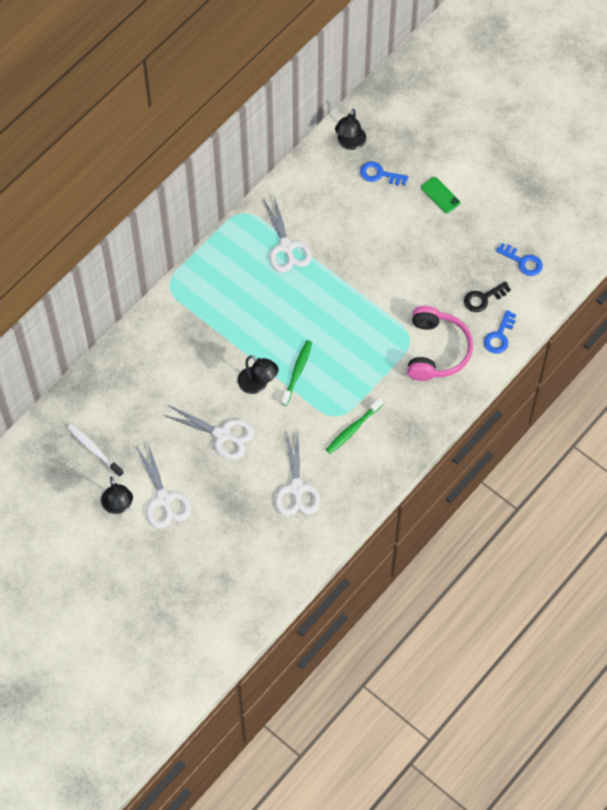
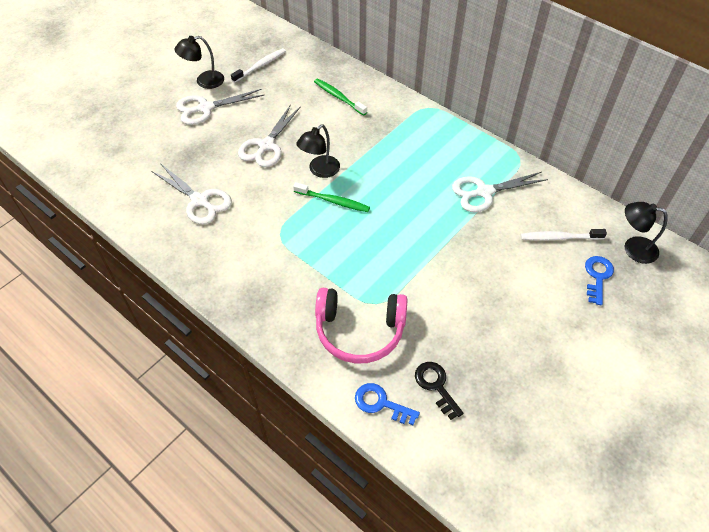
camera: 90 degrees right, 10 degrees down
(296, 488) = (199, 201): white scissors -> white scissors turned 135 degrees counterclockwise
(339, 195) = (559, 237): none -> white toothbrush
(353, 429) = (262, 248): green toothbrush -> green toothbrush (338, 97)
(440, 195) = (583, 341): green phone -> none
(522, 261) = (498, 438): blue key -> none

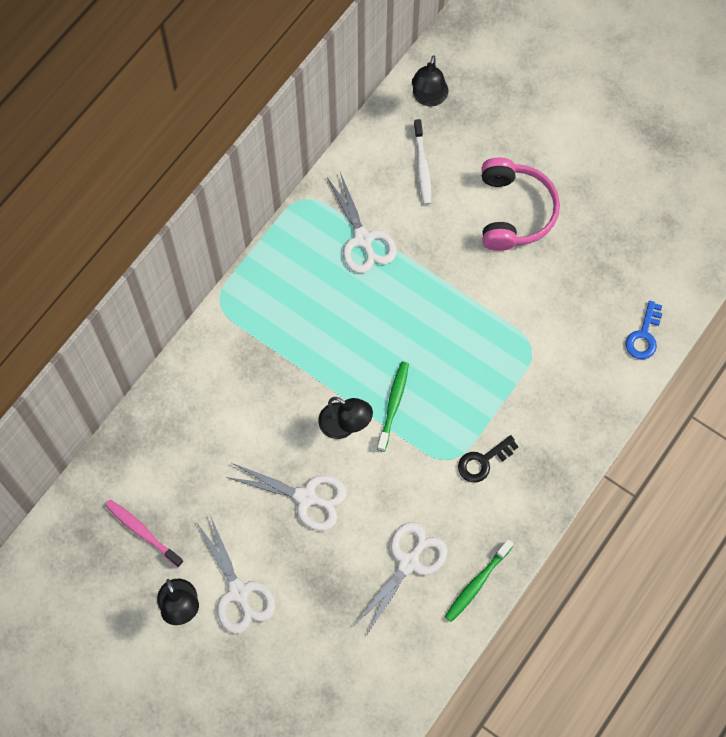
camera: 95 degrees left, 15 degrees up
(260, 66) = (142, 532): white toothbrush -> pink toothbrush
(338, 97) = (205, 416): green toothbrush -> green toothbrush (477, 583)
(359, 331) = (567, 361): pink headphones -> pink headphones (514, 211)
(436, 386) = (618, 287): black key -> black key (483, 461)
(597, 277) = (470, 135): blue key -> none

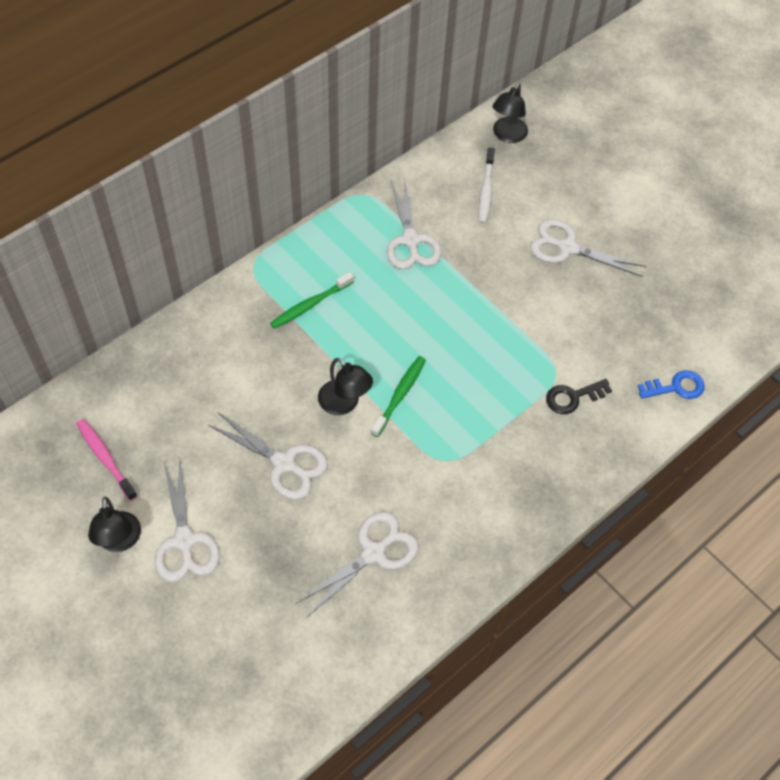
camera: 10 degrees right, 10 degrees down
(477, 583) = (441, 591): green toothbrush -> green toothbrush (310, 305)
(483, 461) = (479, 470): black key -> black key (573, 397)
(514, 211) = (567, 248): pink headphones -> white scissors
(644, 335) = (676, 387): blue key -> blue key turned 135 degrees counterclockwise

